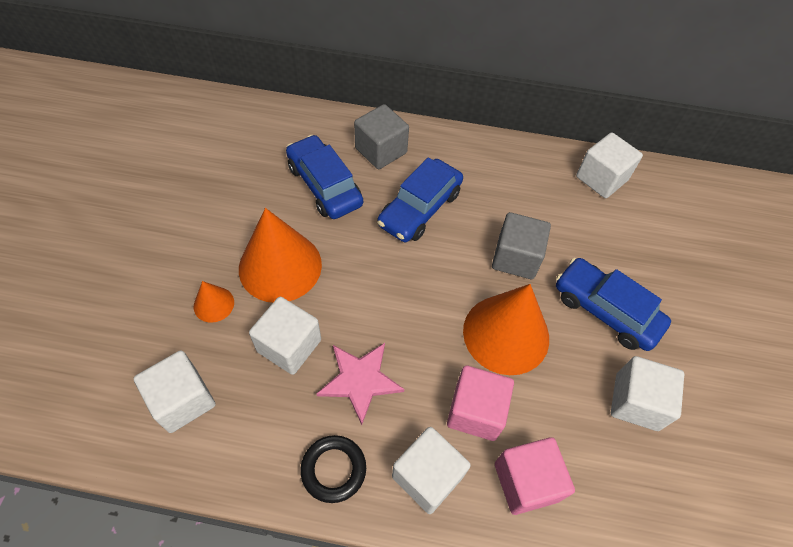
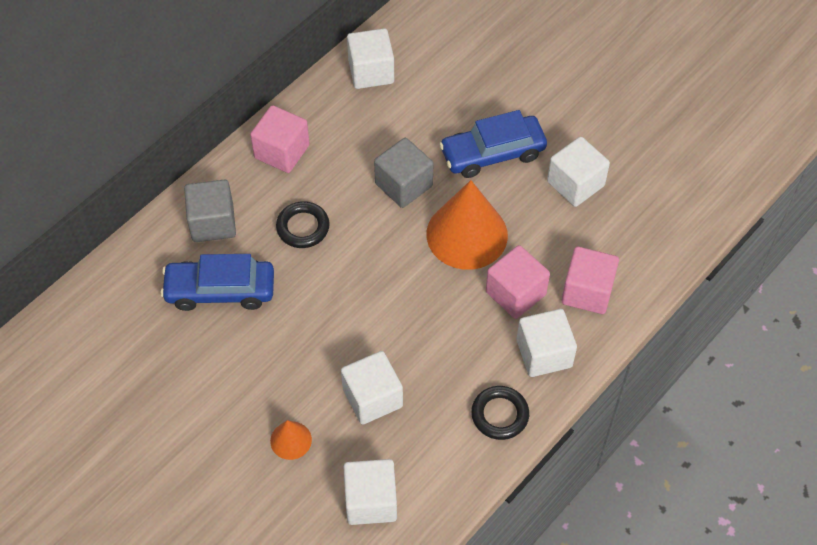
camera: 55 degrees left, 0 degrees up
(280, 266) = (287, 369): orange cone -> none
(360, 380) = (438, 360): pink star -> none
(420, 208) = (303, 227): blue car -> black ring
(477, 160) = (282, 151): none -> pink cube

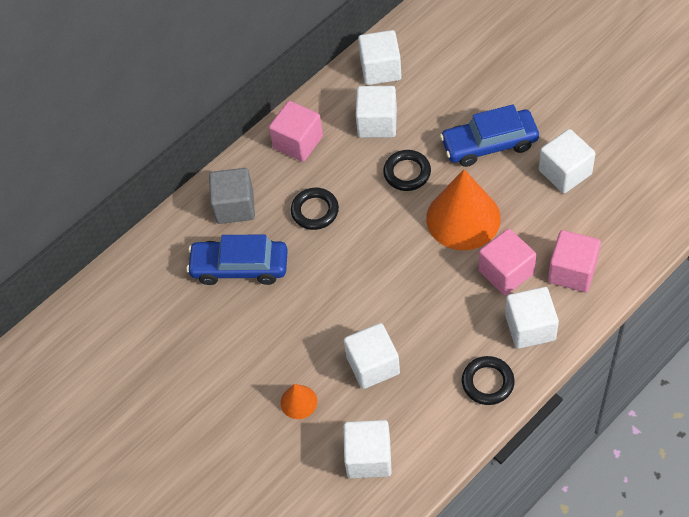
camera: 10 degrees right, 0 degrees up
(369, 130) = (377, 123): none -> white cube
(403, 185) = (407, 173): grey cube -> black ring

